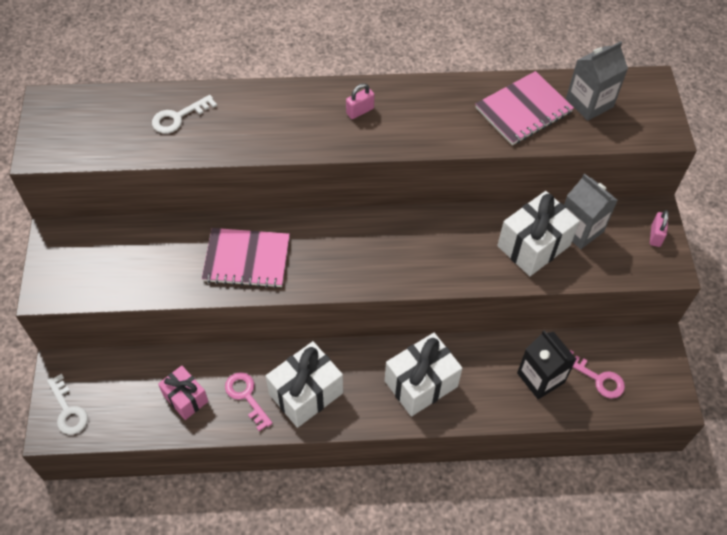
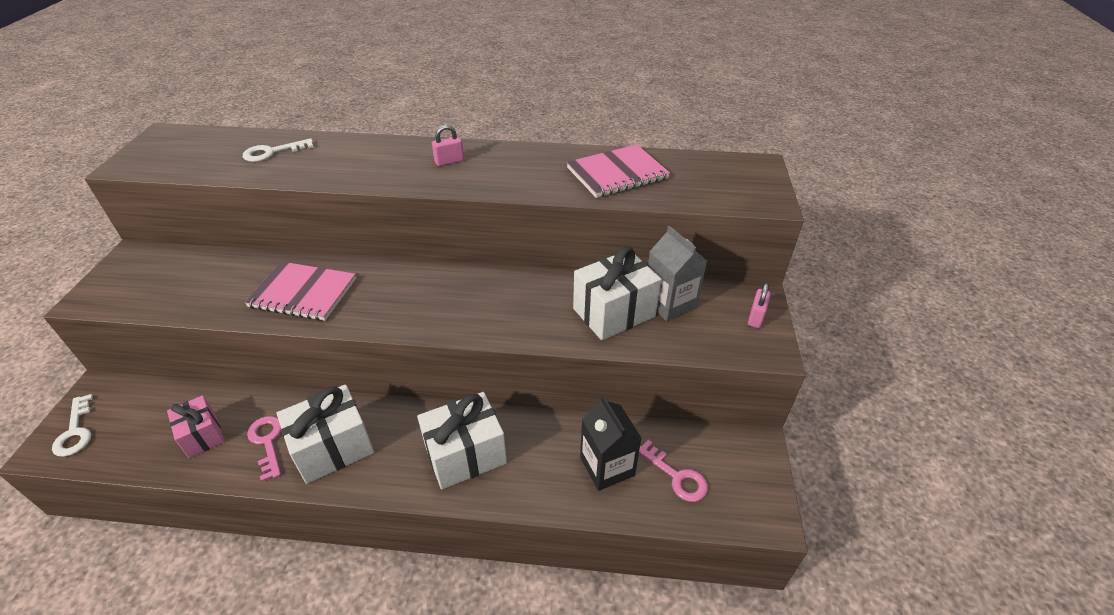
camera: 10 degrees right, 15 degrees down
(589, 103) = (689, 174): grey carton -> none

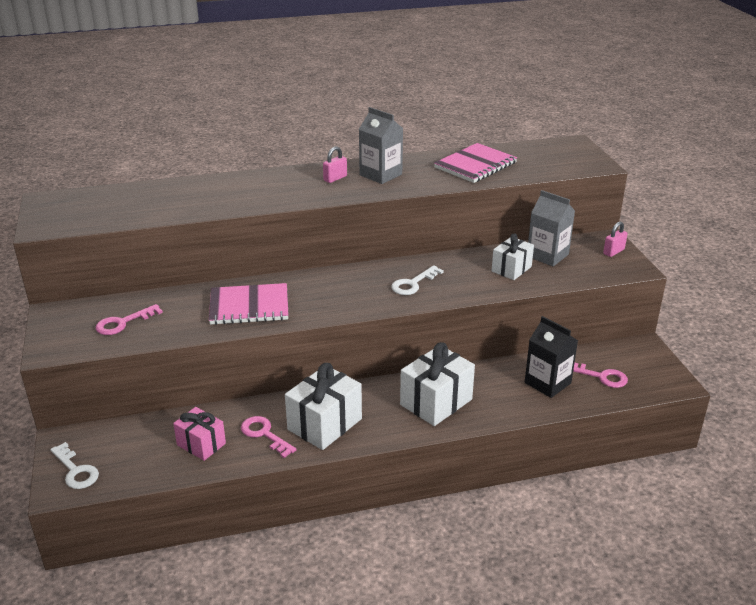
camera: 20 degrees left, 10 degrees down
(175, 283) = (123, 323): none -> pink key
(272, 152) = (171, 196): white key -> white key (413, 284)
(501, 166) = (380, 174): none -> grey carton
(614, 313) = (511, 269): white gift -> white gift, size x0.63
(756, 317) = (613, 252): pink padlock -> pink padlock turned 45 degrees clockwise

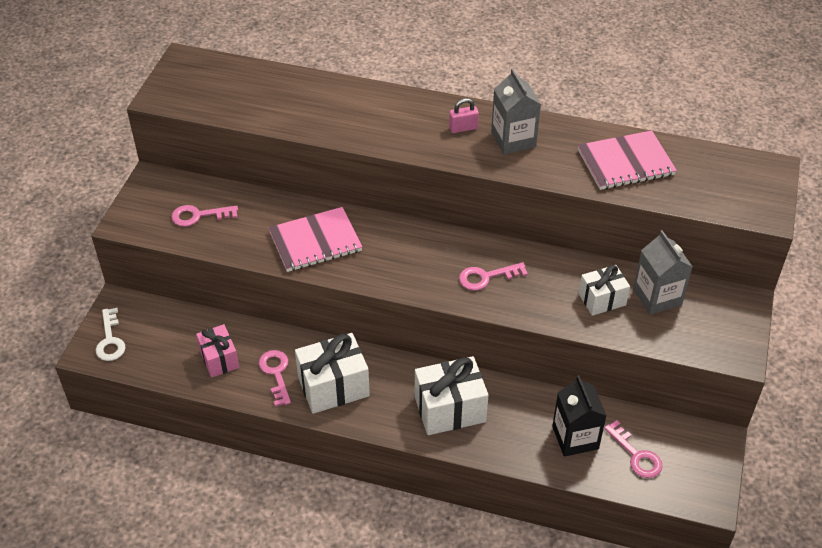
camera: 30 degrees right, 15 degrees up
(249, 306) = (315, 241): pink notebook -> pink notebook turned 45 degrees counterclockwise
(413, 284) = (486, 277): white key -> pink key
(613, 252) = (736, 322): pink padlock -> none

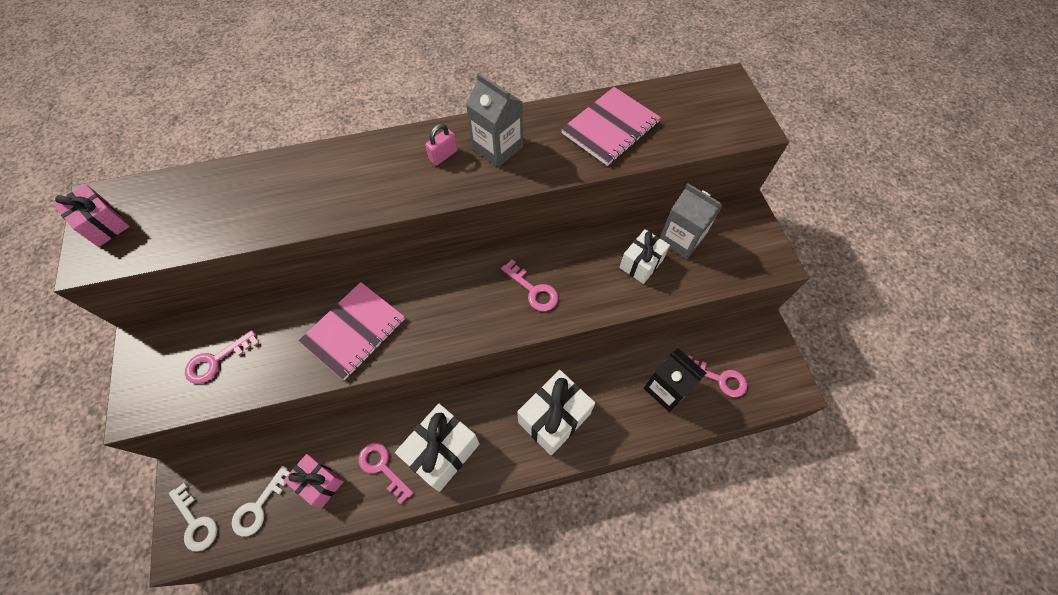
camera: 30 degrees left, 15 degrees up
(163, 353) = (259, 506): none -> white key
(180, 78) = (104, 225): none -> pink gift
(486, 277) = (533, 290): pink key -> pink key turned 90 degrees counterclockwise

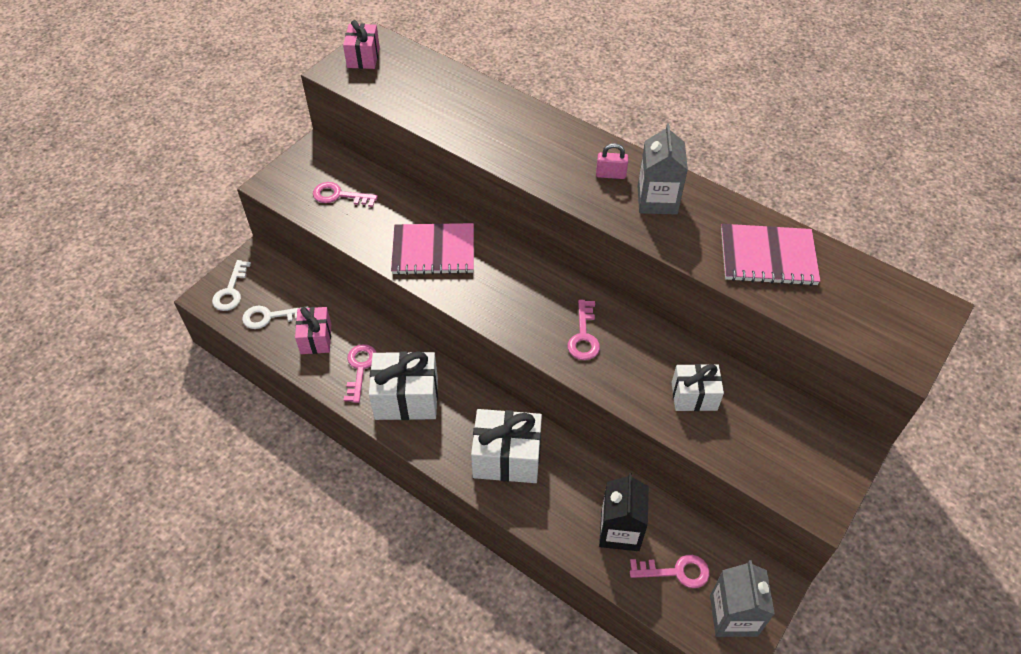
camera: 50 degrees right, 10 degrees down
(681, 239) = (755, 411): grey carton -> grey carton (733, 615)
(720, 378) = (676, 571): pink key -> pink key turned 75 degrees counterclockwise

